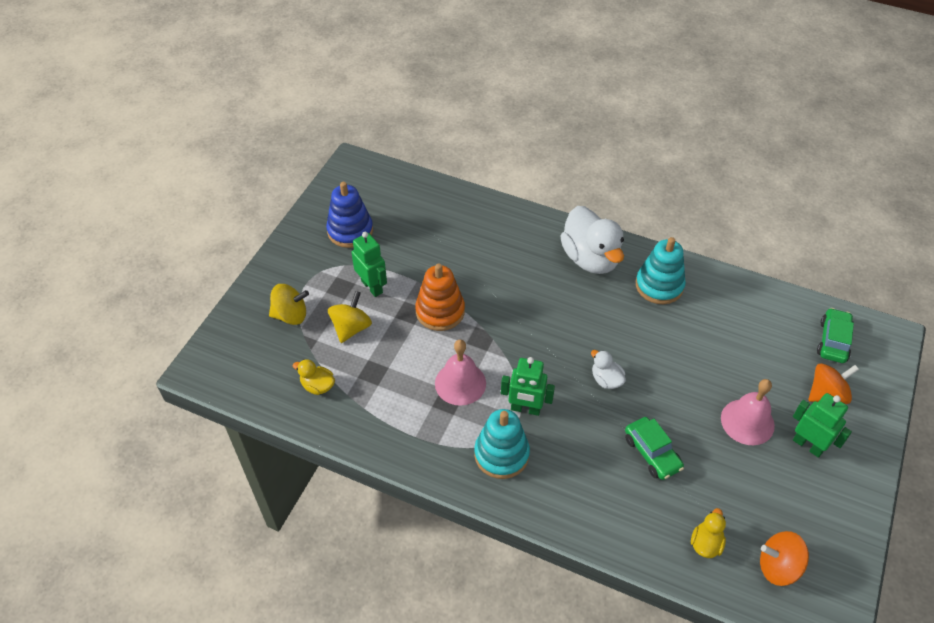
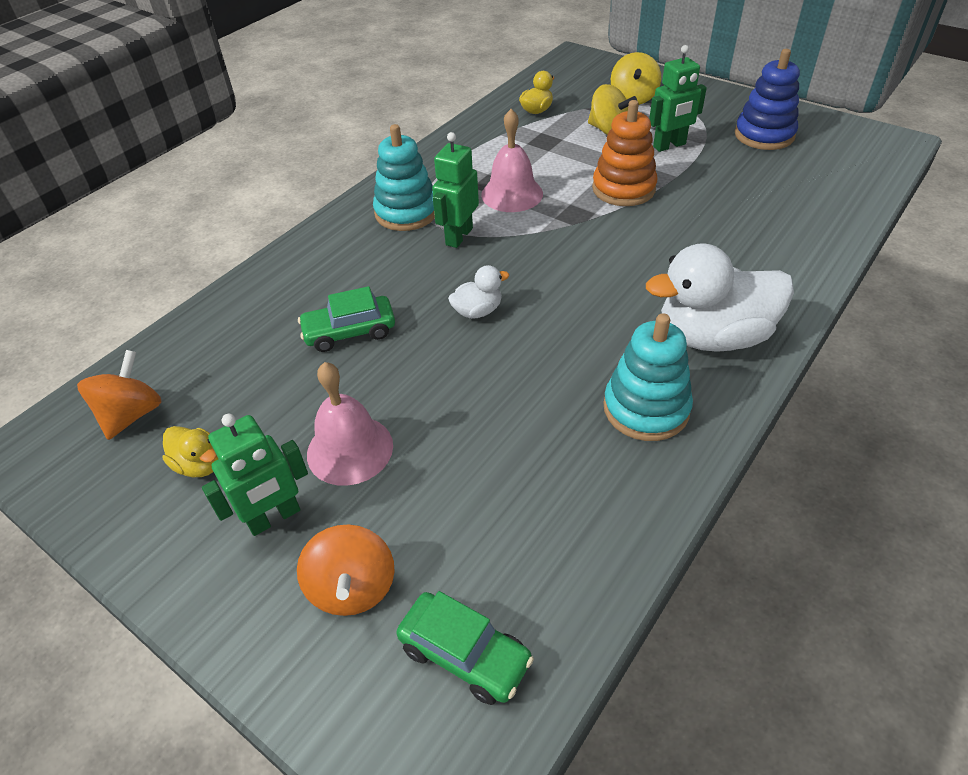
camera: 105 degrees right, 5 degrees down
(705, 543) = (206, 352): yellow duck -> yellow duck (200, 465)

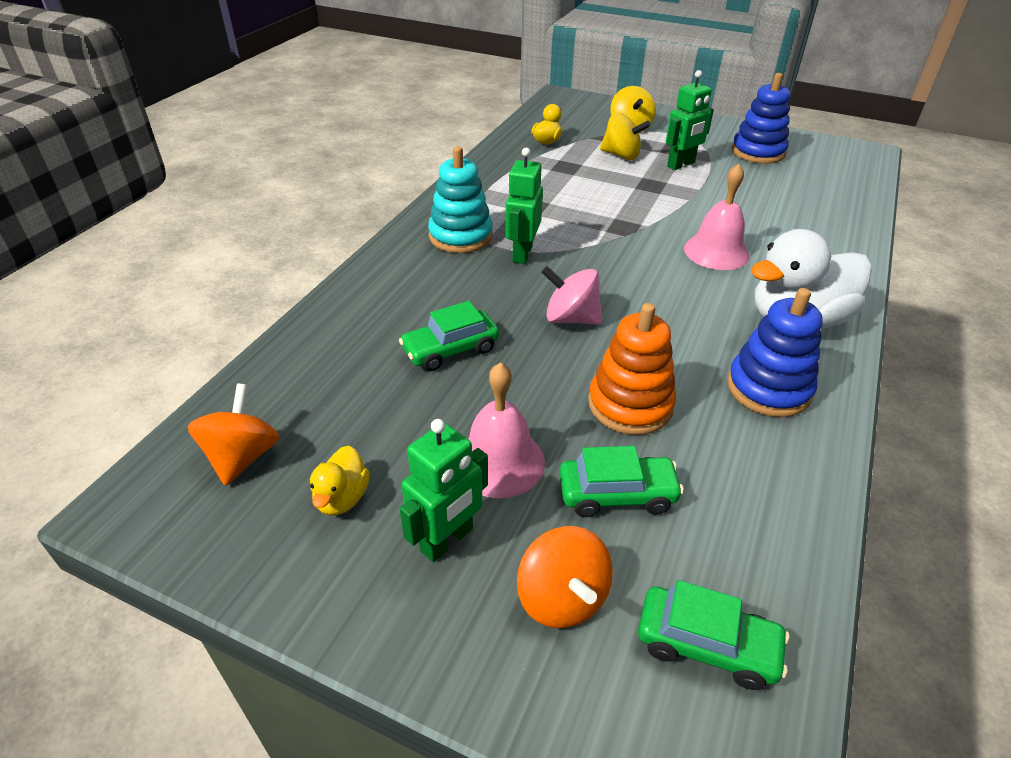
camera: 15 degrees left, 5 degrees down
(200, 465) = (342, 498): yellow duck -> yellow duck turned 75 degrees clockwise
(445, 497) = (617, 494): none -> green car
(477, 311) = (571, 318): white duck -> pink spinning top
(512, 194) = (556, 213): pink bell -> pink bell (716, 251)
(623, 189) = (657, 202): orange stacking toy -> orange stacking toy (630, 404)
(646, 408) = (768, 388): turquoise stacking toy -> blue stacking toy

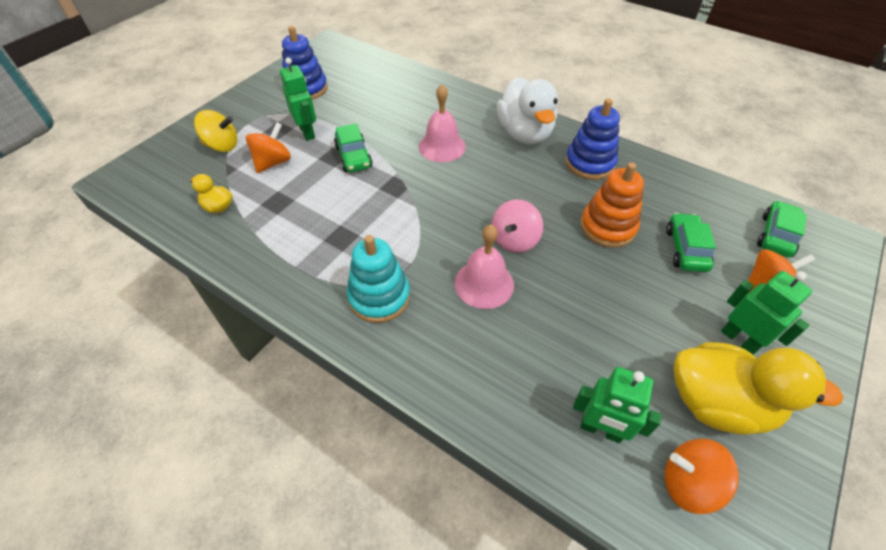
camera: 80 degrees left, 10 degrees up
(342, 498) = (717, 403): yellow duck -> yellow duck, size x2.13
(450, 349) = (549, 321): green car -> green car (353, 157)
(499, 461) = (667, 303): pink bell -> pink bell (484, 284)
(522, 254) = (420, 256): green robot -> green robot (600, 430)
(621, 155) = (273, 162): yellow spinning top -> orange spinning top

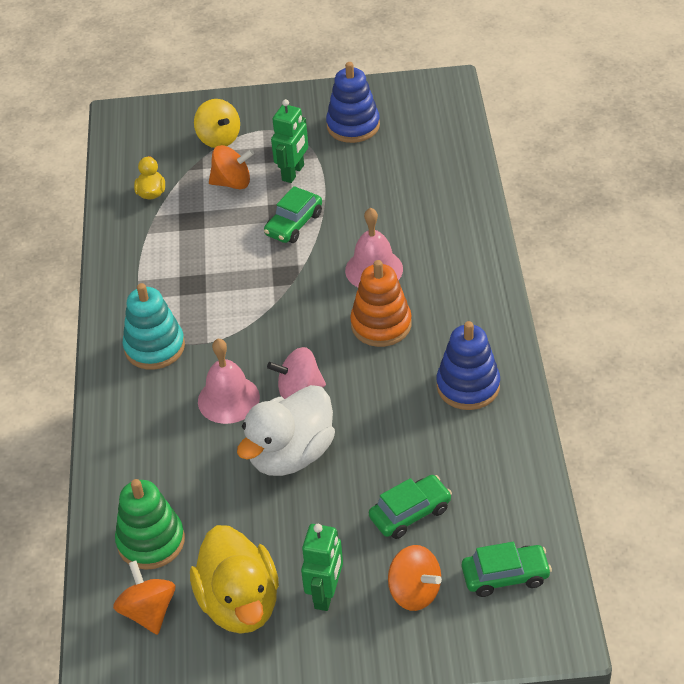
camera: 55 degrees right, 5 degrees down
(525, 133) = (463, 314): white duck -> white duck (291, 454)
(600, 430) = (151, 541): green robot -> green stacking toy
(607, 227) = (383, 444): orange stacking toy -> orange stacking toy (381, 325)

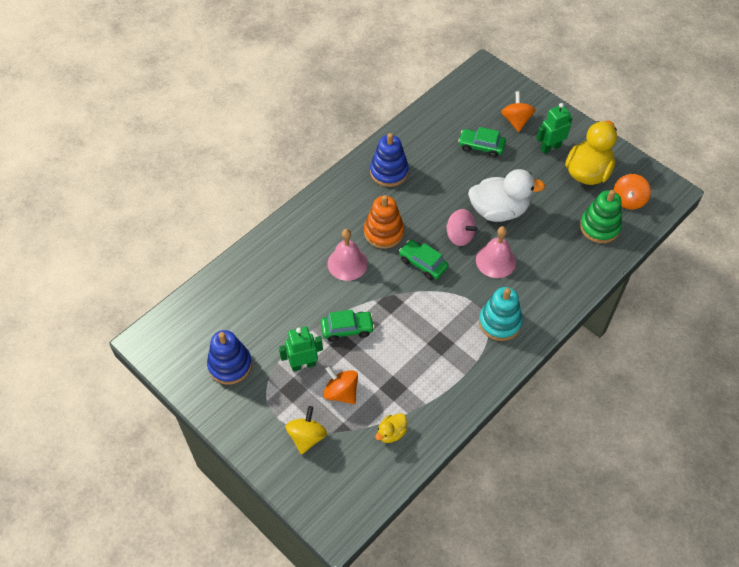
camera: 135 degrees left, 10 degrees up
(505, 576) = (476, 98): green car -> green car (423, 263)

